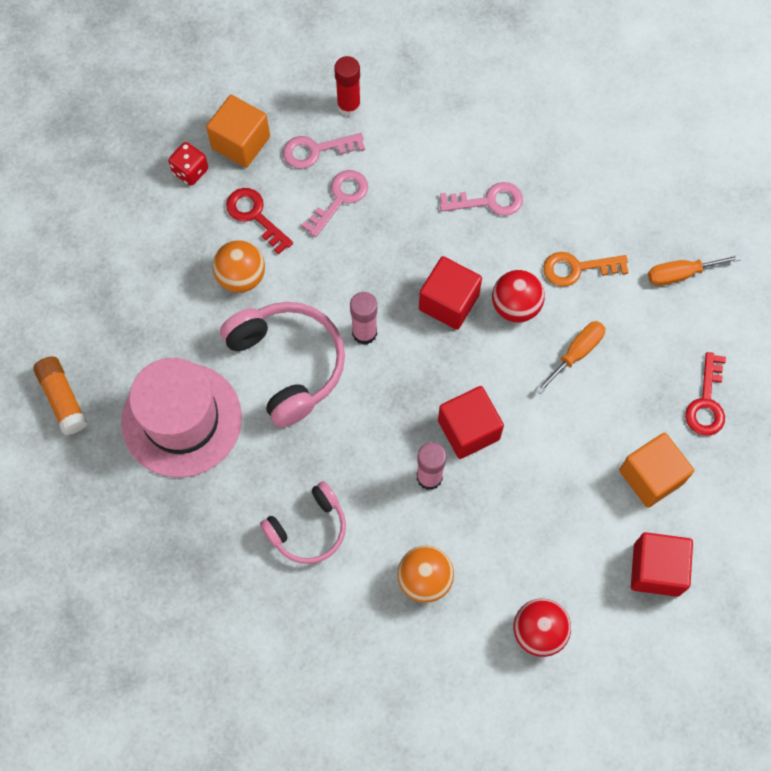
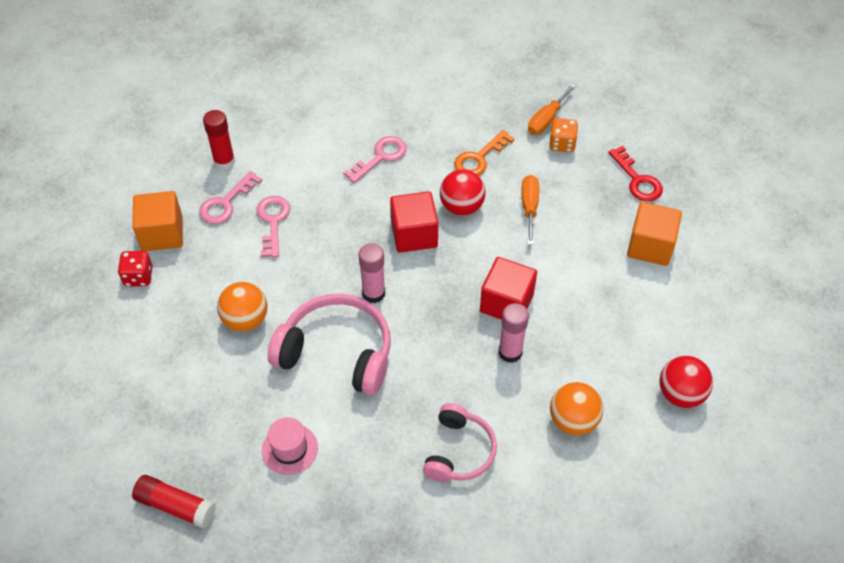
camera: 40 degrees left, 15 degrees down
(63, 399) = (176, 506): orange glue stick -> red glue stick
(182, 420) = (289, 449): pink hat -> pink hat, size x0.47
(254, 216) = (218, 273): red key -> none
(656, 569) = (711, 298): red cube -> none
(670, 311) = (562, 144): none -> orange dice

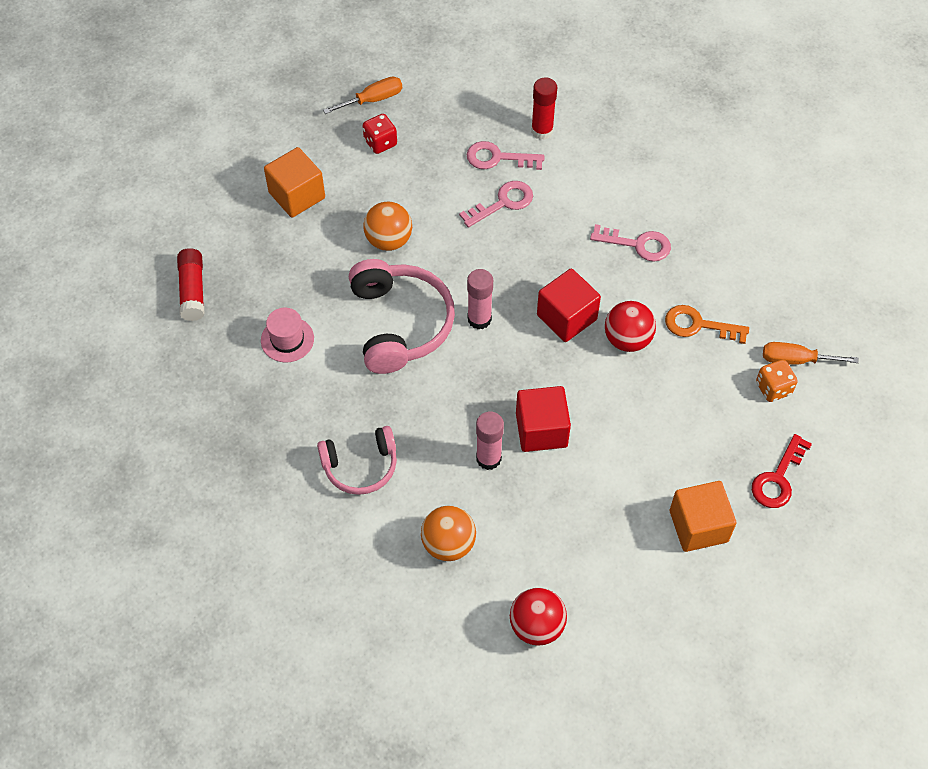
camera: 60 degrees right, 5 degrees up
(162, 234) = (434, 133): orange cube -> orange cube (297, 195)
(529, 207) = (669, 397): orange screwdriver -> orange screwdriver (373, 99)

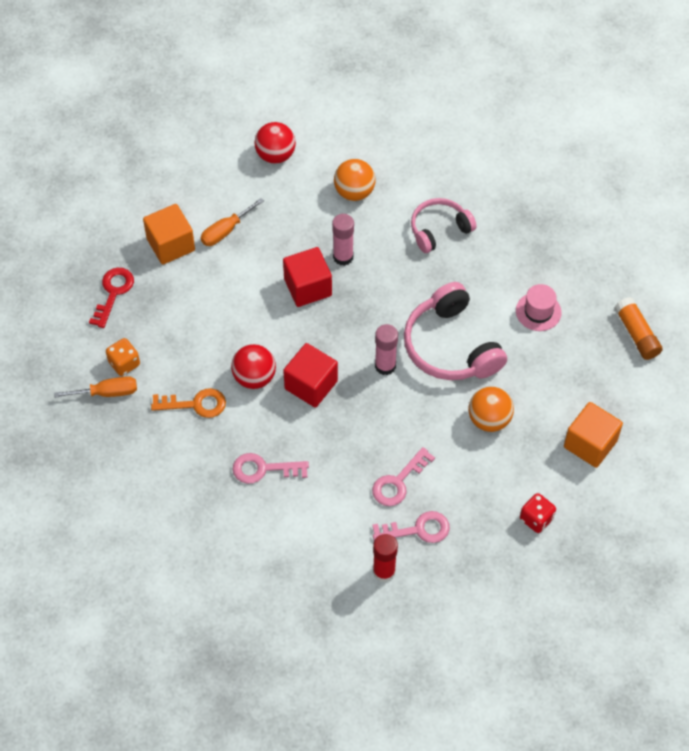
camera: 165 degrees right, 0 degrees up
(193, 290) = (636, 334): red glue stick -> orange glue stick
(373, 99) = (563, 567): orange screwdriver -> orange screwdriver (225, 231)

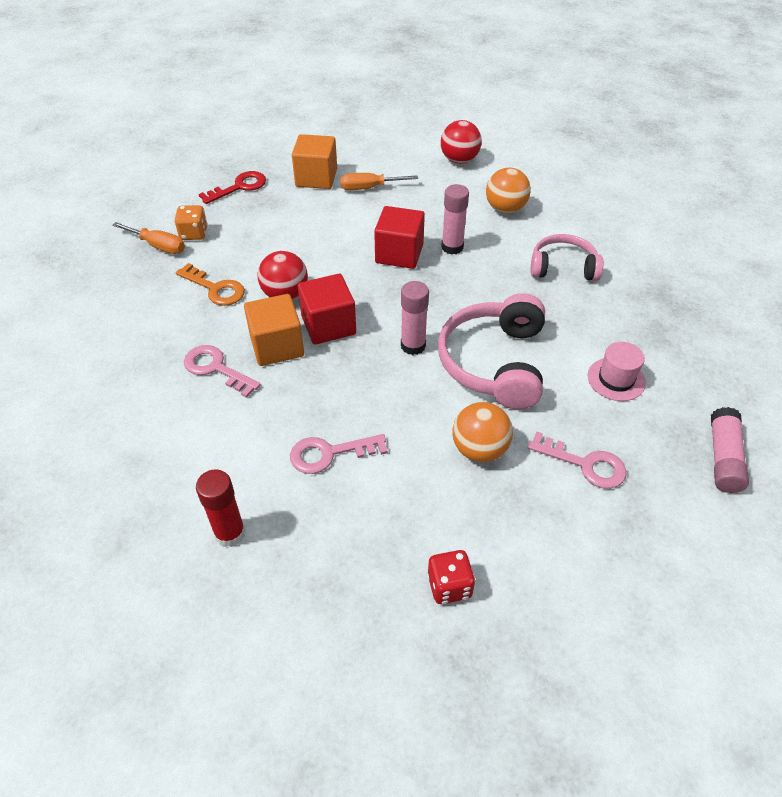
camera: 35 degrees right, 10 degrees down
(418, 529) = (306, 512): pink key -> pink key (585, 464)
(590, 444) = (581, 541): orange cube -> orange cube (277, 346)
(636, 334) = (723, 458): orange glue stick -> pink glue stick

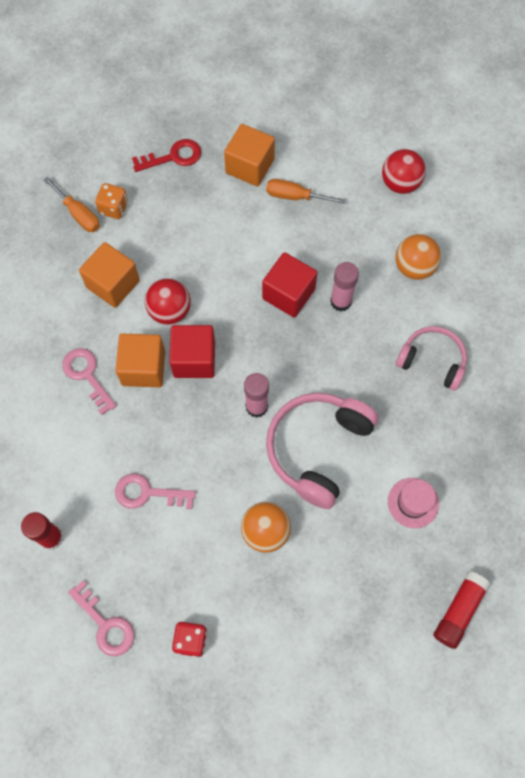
camera: 20 degrees right, 20 degrees up
(216, 289) = (113, 284): orange key -> orange cube
(585, 464) = (343, 575): pink key -> pink key (106, 624)
(723, 458) = (458, 611): pink glue stick -> red glue stick

